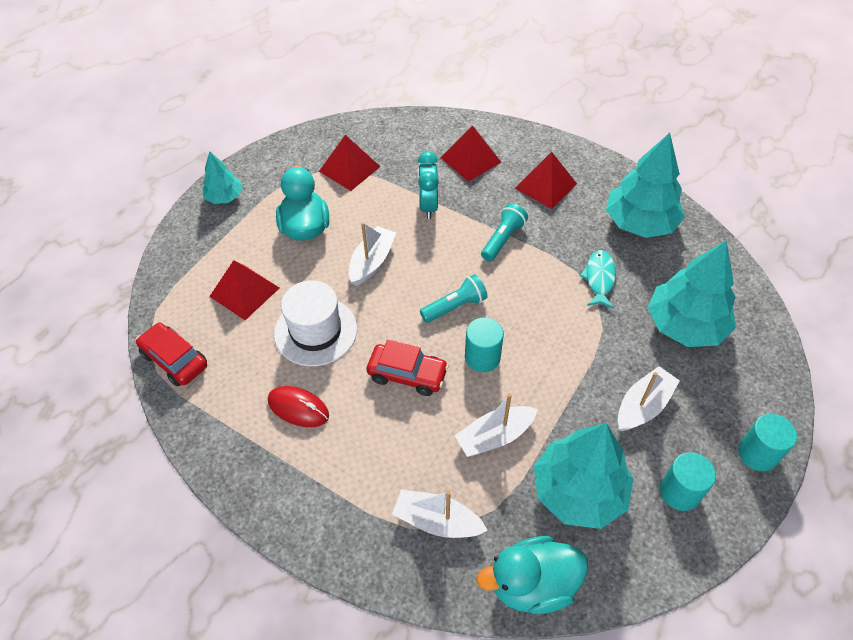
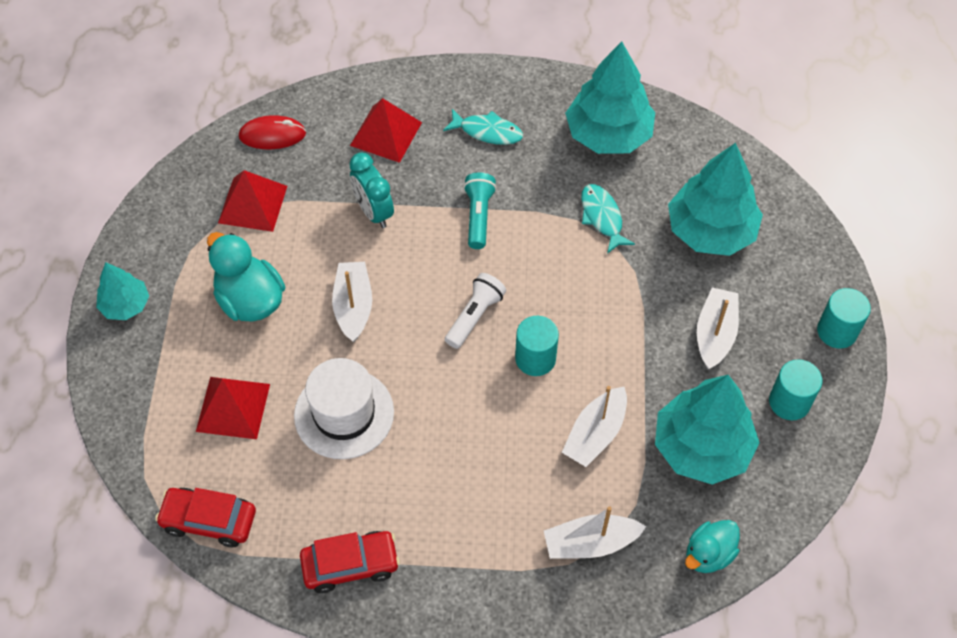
camera: 30 degrees left, 5 degrees up
(298, 408) = (381, 504): red mouse -> red mouse (272, 135)
(407, 374) = (471, 413): red car -> red car (350, 565)
(455, 306) = (474, 316): turquoise flashlight -> white flashlight
(532, 584) = (708, 554): turquoise duck -> turquoise duck, size x0.64
(546, 186) = (487, 132): red pyramid -> turquoise fish

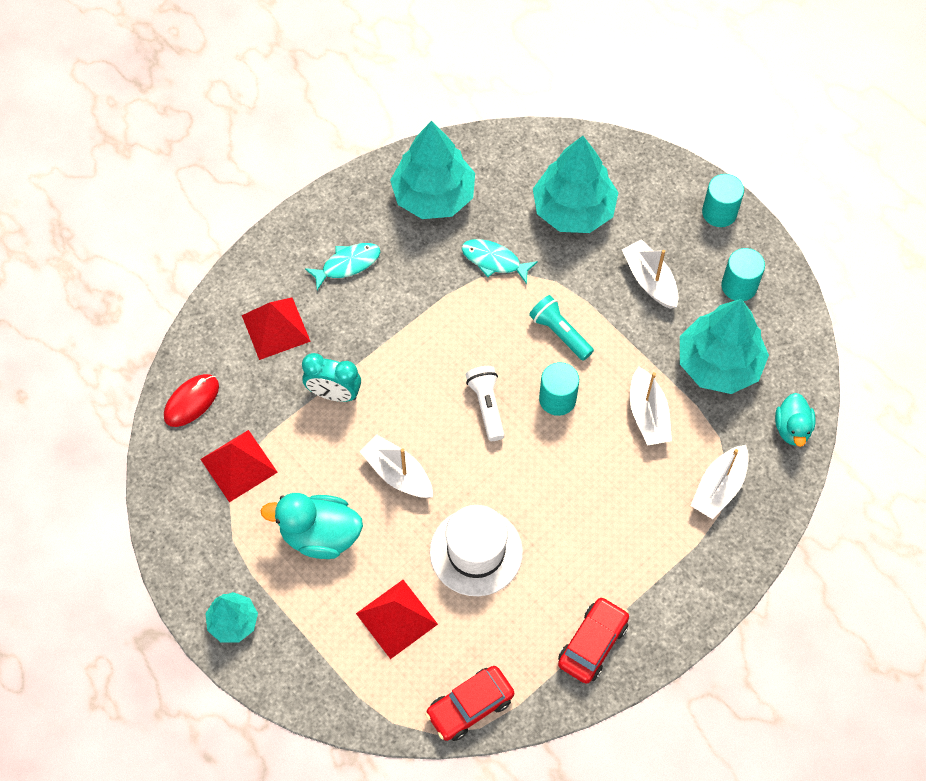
camera: 45 degrees left, 5 degrees up
(478, 216) = (410, 332): turquoise flashlight -> turquoise flashlight (560, 333)

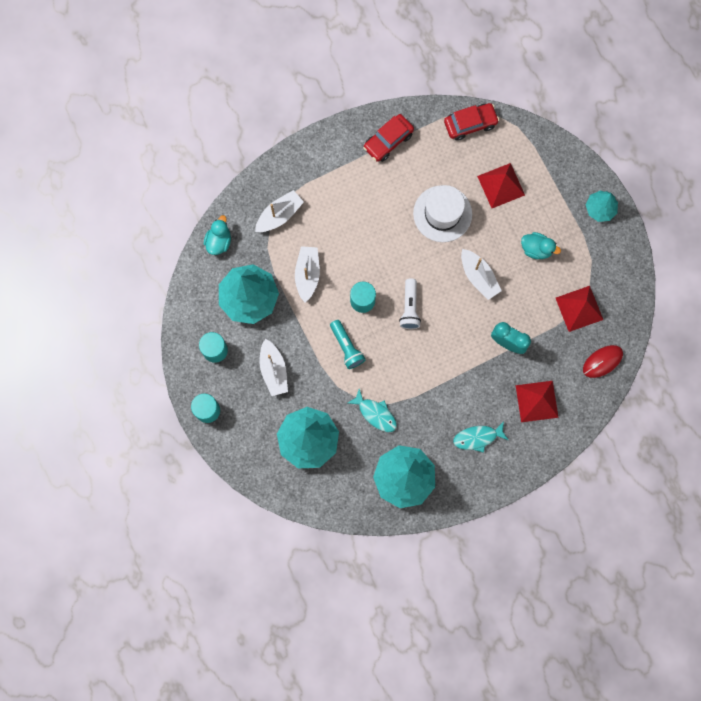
camera: 165 degrees left, 15 degrees up
(320, 535) = (536, 249): turquoise duck -> turquoise duck, size x0.64

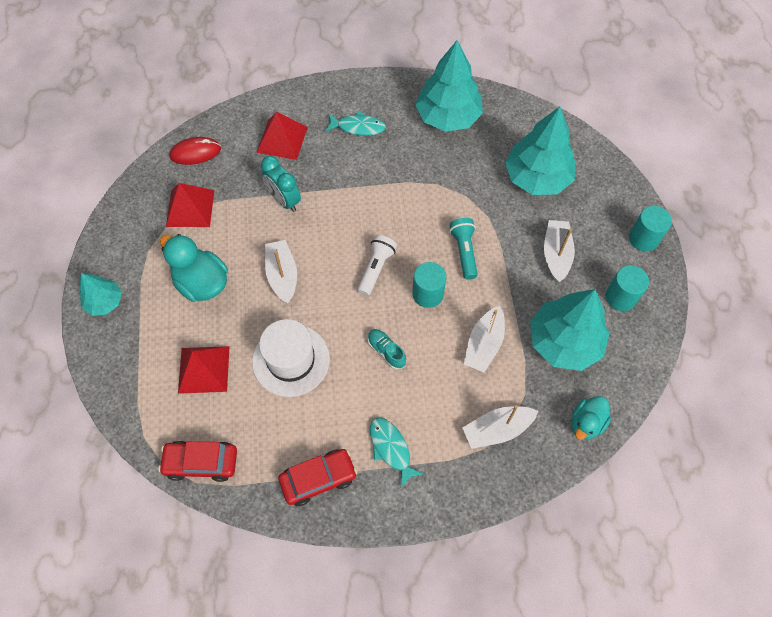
camera: 160 degrees left, 15 degrees down
(375, 413) = (456, 179): turquoise fish -> turquoise fish (391, 448)
(376, 244) = (386, 351): none -> turquoise shoe
(536, 249) = (202, 283): turquoise duck -> turquoise duck, size x1.57

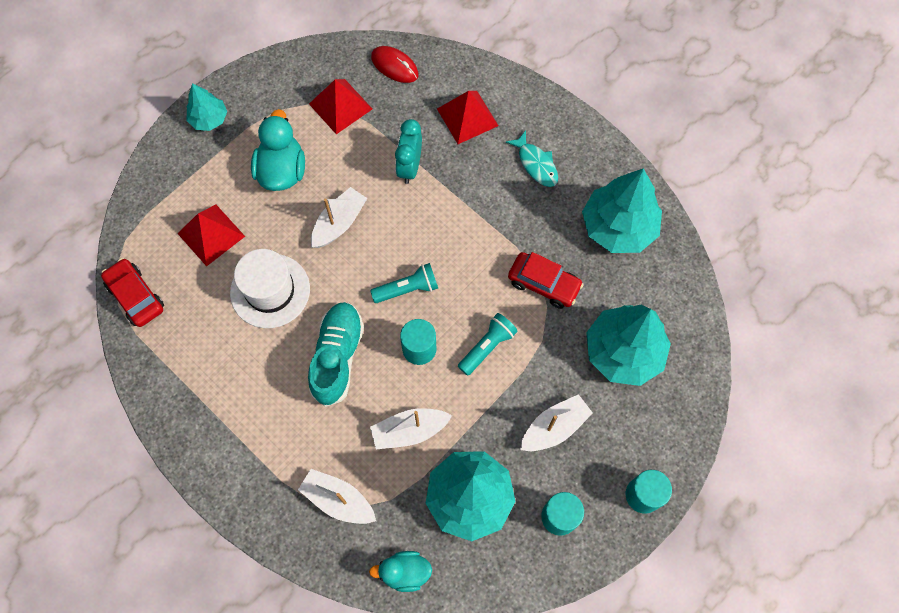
camera: 50 degrees right, 5 degrees up
(318, 479) = (187, 391): red car -> red car (544, 284)
(376, 269) = (407, 289): white flashlight -> turquoise flashlight
(386, 351) = (338, 357): turquoise shoe -> turquoise shoe, size x1.98
(391, 448) = (255, 427): turquoise fish -> none

